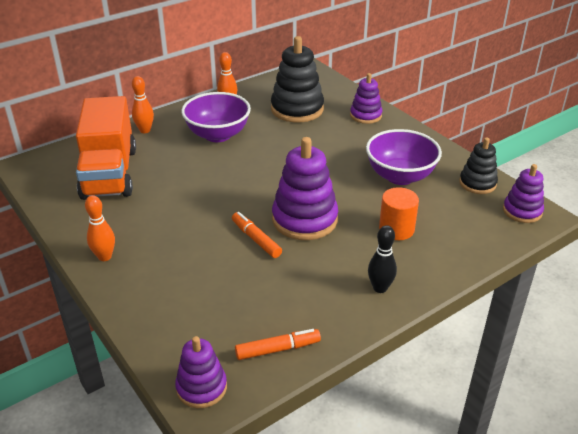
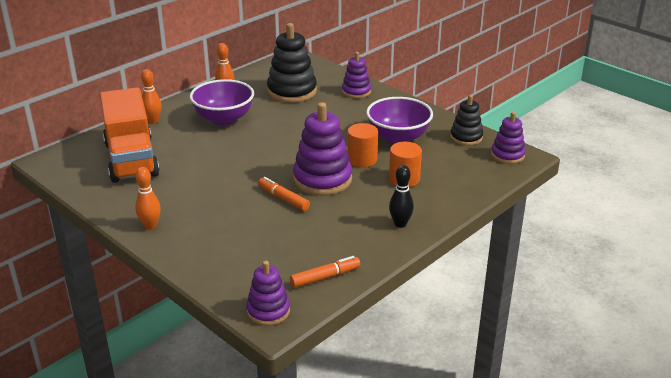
camera: 10 degrees left, 5 degrees down
(354, 199) = (362, 159): none -> orange cylinder

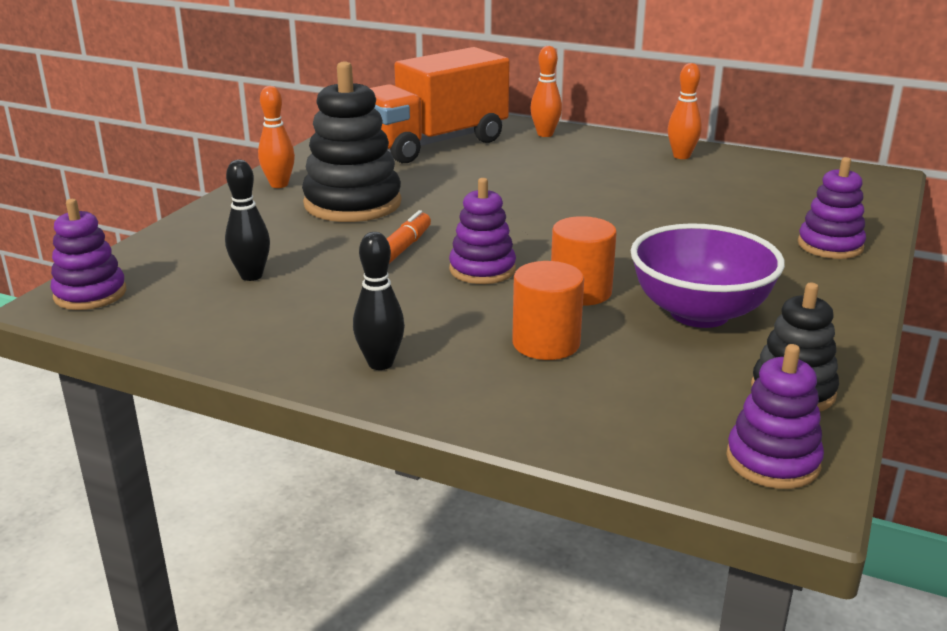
camera: 70 degrees right, 5 degrees down
(224, 119) = (600, 170): purple bowl -> none
(282, 250) = (251, 276): none -> black bowling pin
(292, 91) = (752, 196): black stacking toy -> black stacking toy (352, 203)
(322, 179) = (482, 269): purple stacking toy -> purple stacking toy, size x0.59
(325, 277) = (187, 321): orange marker -> none

